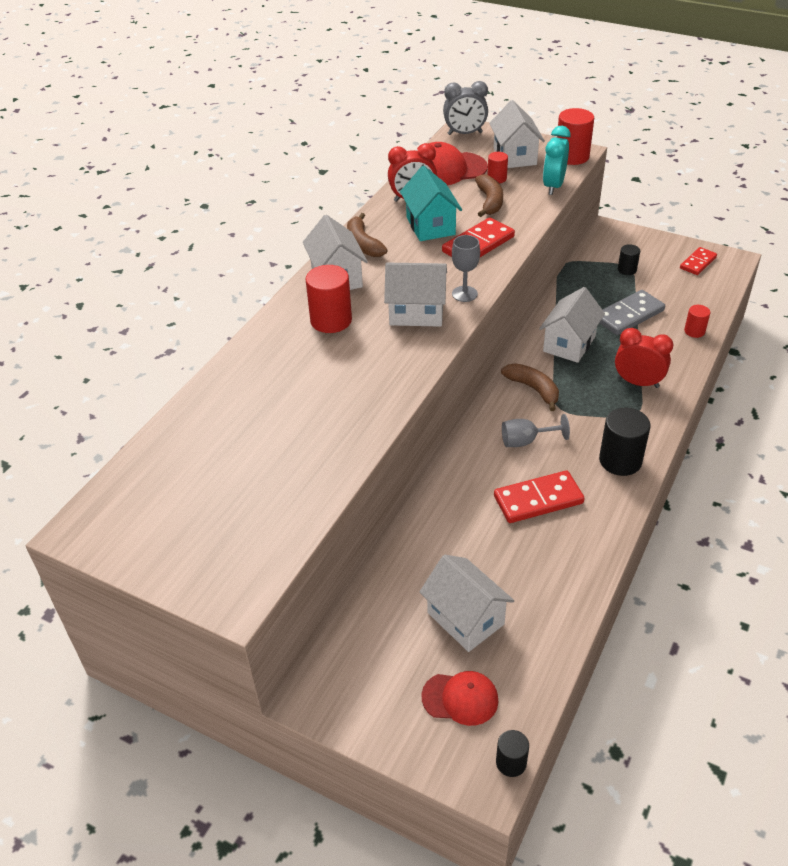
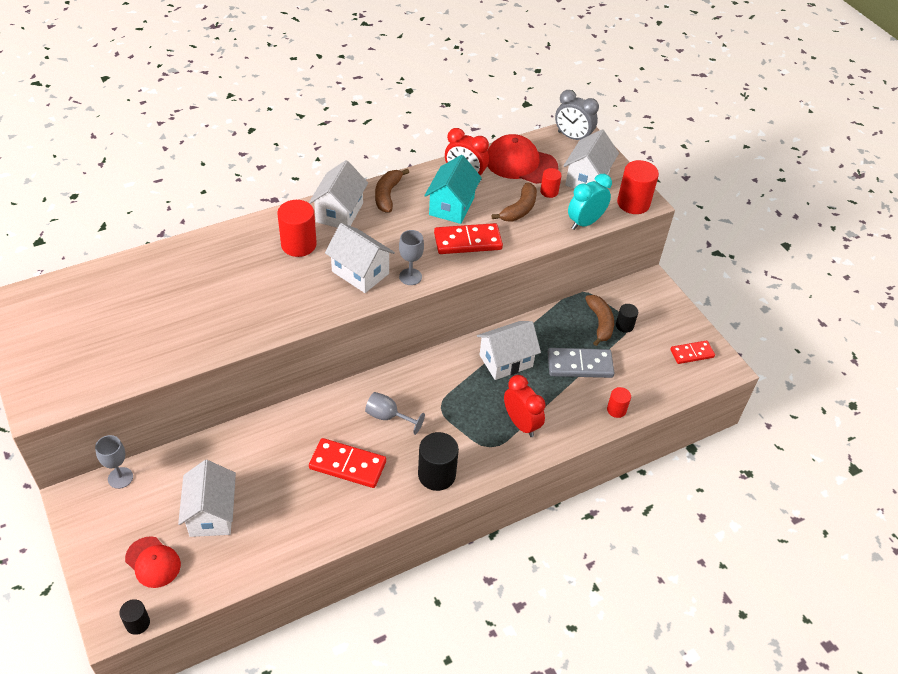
camera: 30 degrees right, 5 degrees up
(337, 647) = (120, 478): none -> grey goblet
(533, 389) = (438, 380): brown banana -> brown banana (600, 323)

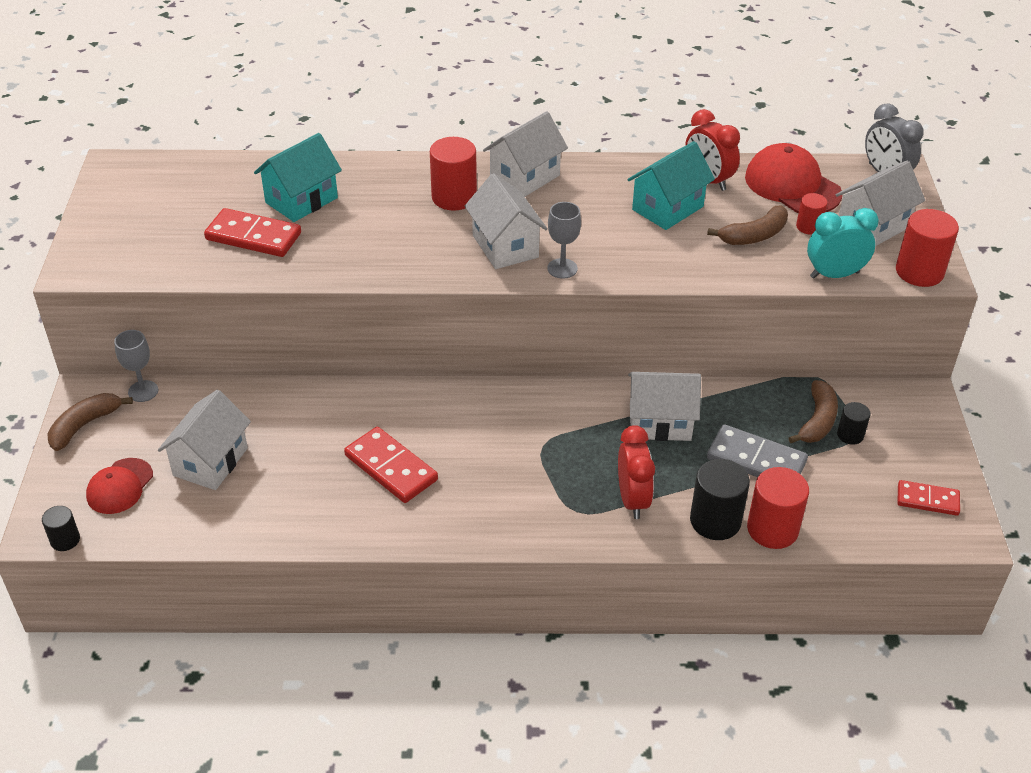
camera: 30 degrees right, 5 degrees down
(153, 562) = (120, 486): red cap -> red cap turned 45 degrees clockwise
(184, 284) = (301, 200): none -> turquoise house
(387, 195) = (595, 175): brown banana -> brown banana (84, 425)
(388, 417) = (472, 433): grey goblet -> none
(436, 475) = (488, 517): black cylinder -> black cylinder (715, 521)
(467, 241) = (661, 252): red domino -> red domino (253, 236)
(616, 410) = (772, 529): red cylinder -> red cylinder, size x1.80

